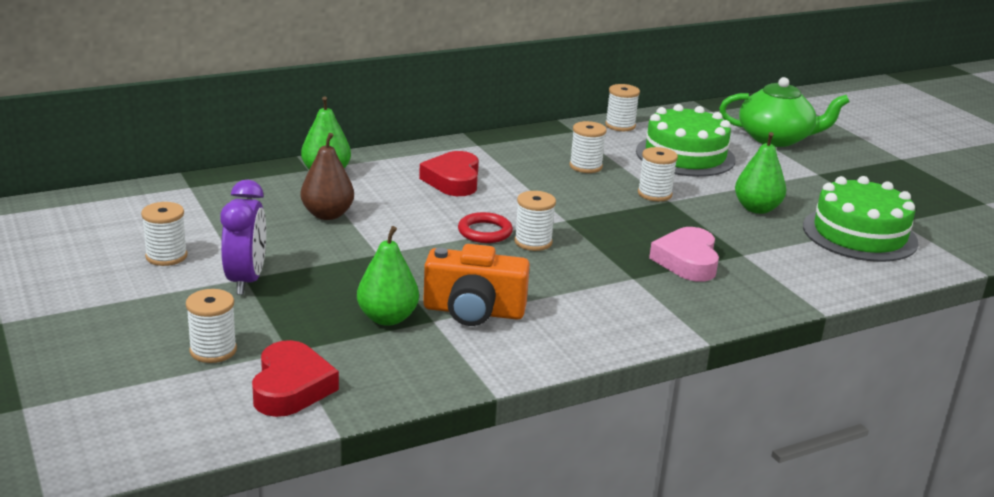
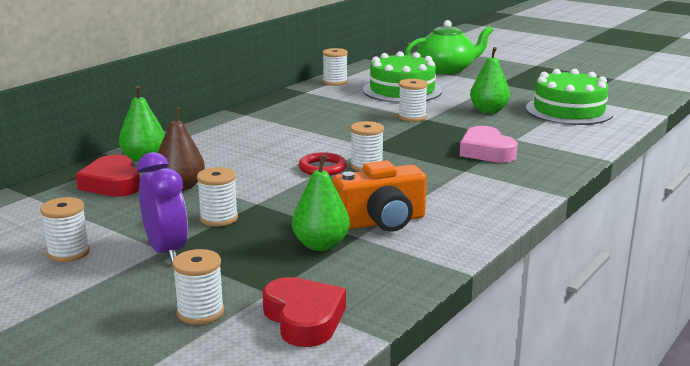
camera: 25 degrees left, 5 degrees down
(453, 180) = (255, 141): red heart -> red heart (112, 183)
(585, 166) = (343, 111): white spool -> white spool (219, 218)

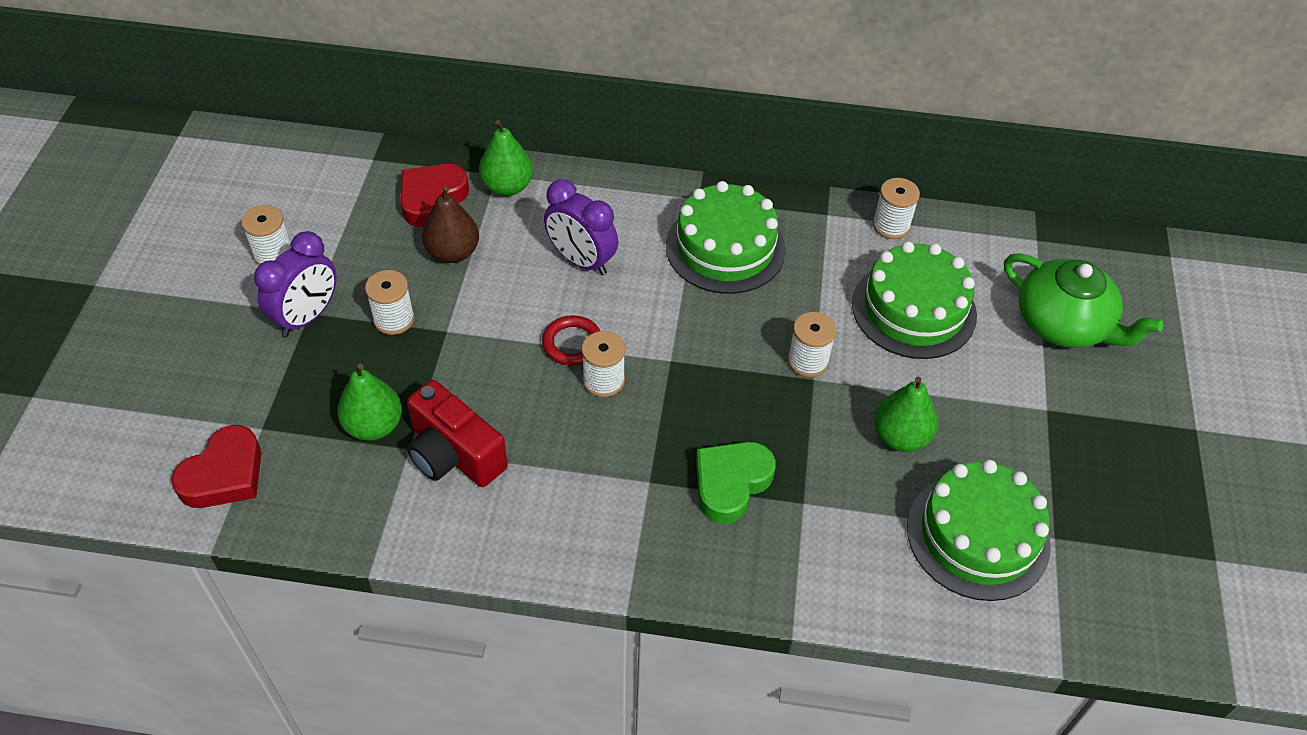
camera: 60 degrees right, 30 degrees up
(200, 312) = (207, 397): white spool -> none
(251, 152) = (581, 261): none -> purple clock
(297, 116) = (725, 248): none -> green cake
(381, 222) = (454, 454): orange camera -> red camera
(486, 151) = (731, 484): pink heart -> green heart

